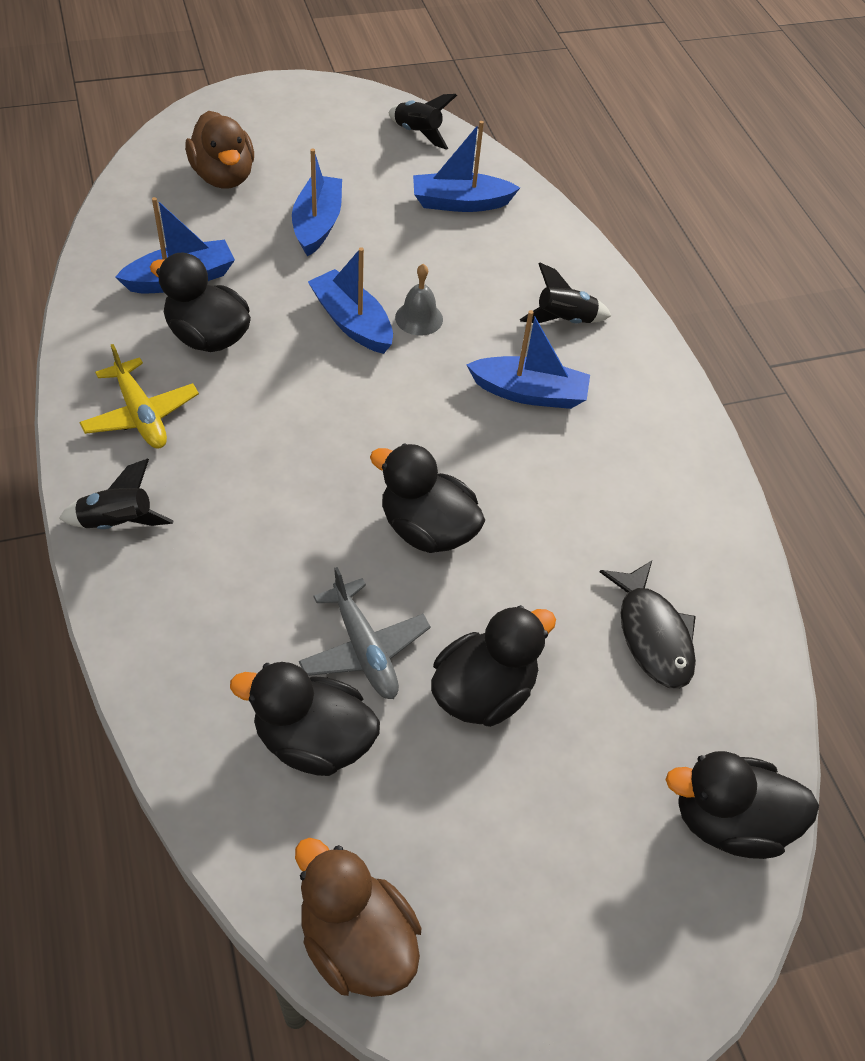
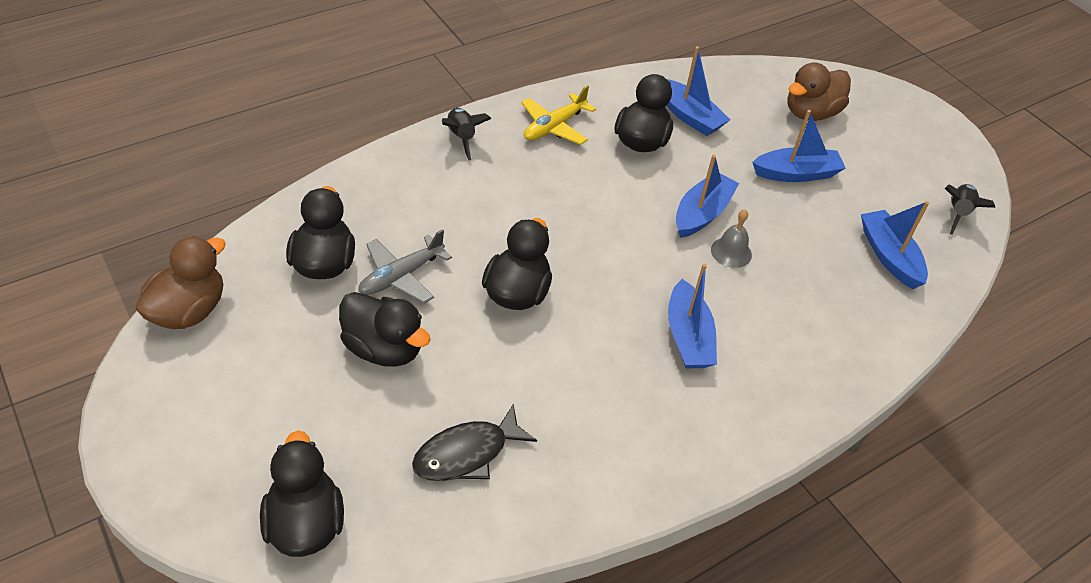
camera: 75 degrees right, 5 degrees down
(564, 320) = (789, 350): black rocket -> none

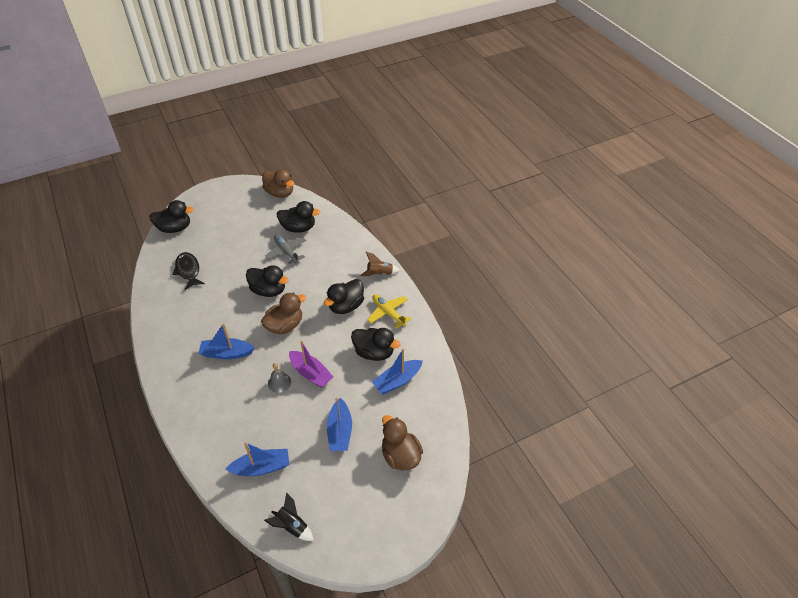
camera: 100 degrees right, 0 degrees up
(384, 349) = (247, 247): black duck -> black duck (346, 306)
(461, 138) = (379, 274): black rocket -> brown rocket
(605, 258) = (285, 326): none -> brown duck
(702, 213) = (311, 373): blue boat -> purple boat

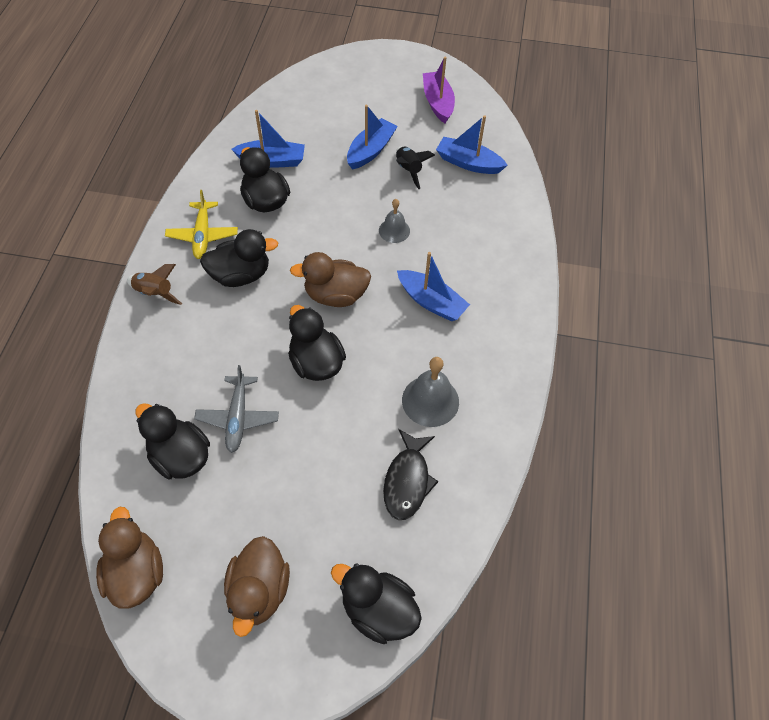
camera: 145 degrees left, 10 degrees up
(196, 306) = (430, 401): none -> grey bell
(291, 526) = (471, 108): black rocket -> black rocket (409, 171)
(311, 373) = (352, 220): purple boat -> purple boat (438, 103)
(400, 455) = (334, 103): brown duck -> brown duck (259, 591)

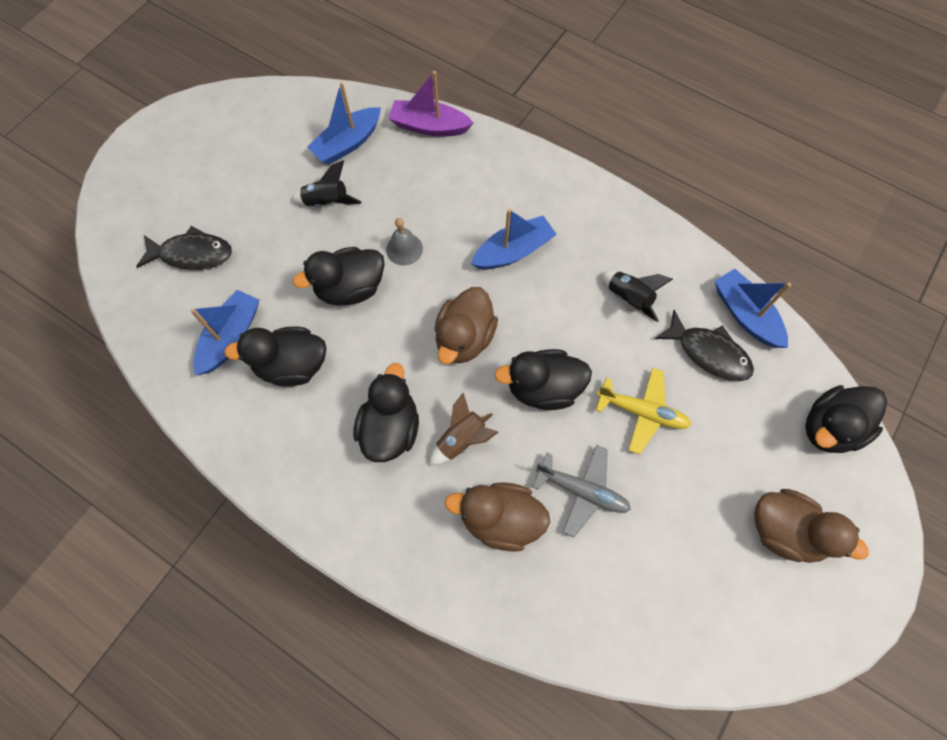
camera: 65 degrees left, 10 degrees up
(136, 572) = (732, 653): brown duck -> brown duck (500, 519)
(155, 293) = (372, 536): brown rocket -> brown rocket (462, 439)
(180, 456) = (608, 567): black duck -> black duck (350, 288)
(203, 235) = (309, 454): yellow plane -> yellow plane (642, 412)
(325, 116) = (192, 254): none -> black fish
(371, 150) = (276, 228): blue boat -> blue boat (745, 315)
(430, 401) = (629, 299): grey bell -> black rocket
(438, 103) = (242, 135): purple boat -> purple boat (429, 126)

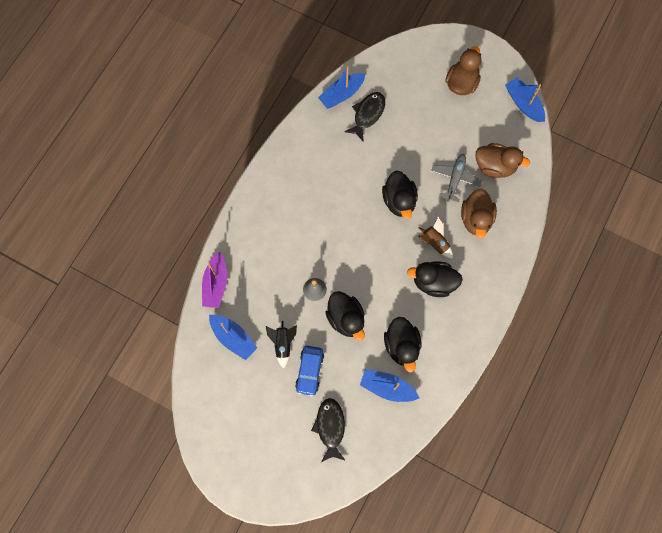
camera: 95 degrees left, 5 degrees up
(280, 234) = (309, 371): none -> blue car
(464, 338) = (373, 246): brown duck -> brown duck (494, 166)
(513, 251) = (310, 223): blue boat -> blue boat (523, 104)
(629, 299) = (337, 156): black rocket -> none
(642, 412) = (407, 149): yellow plane -> none
(829, 427) = (404, 58): black duck -> none

